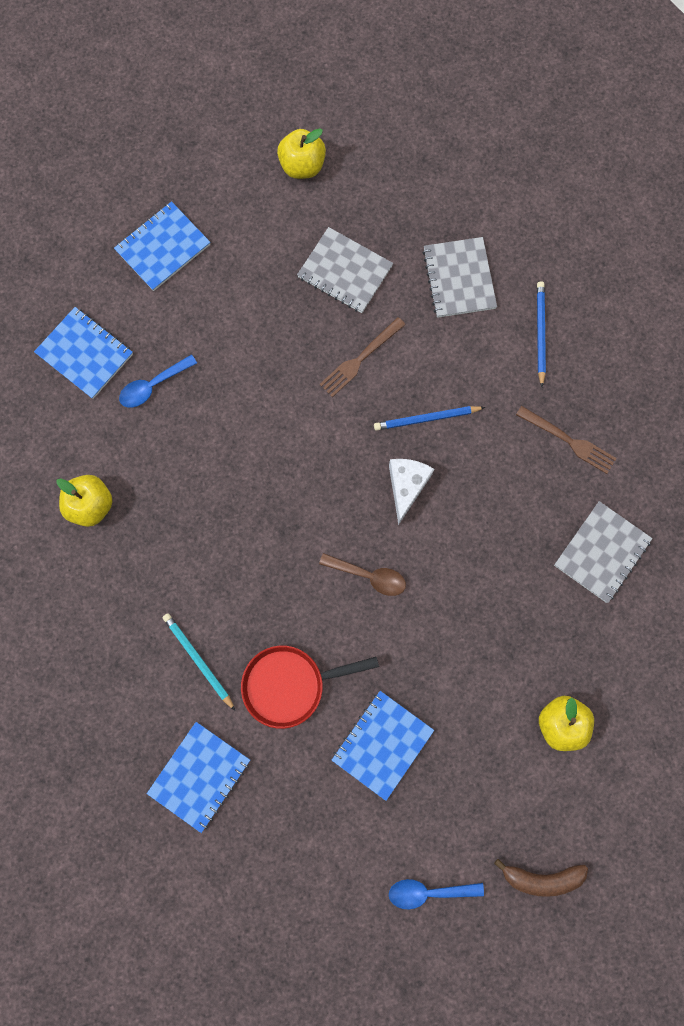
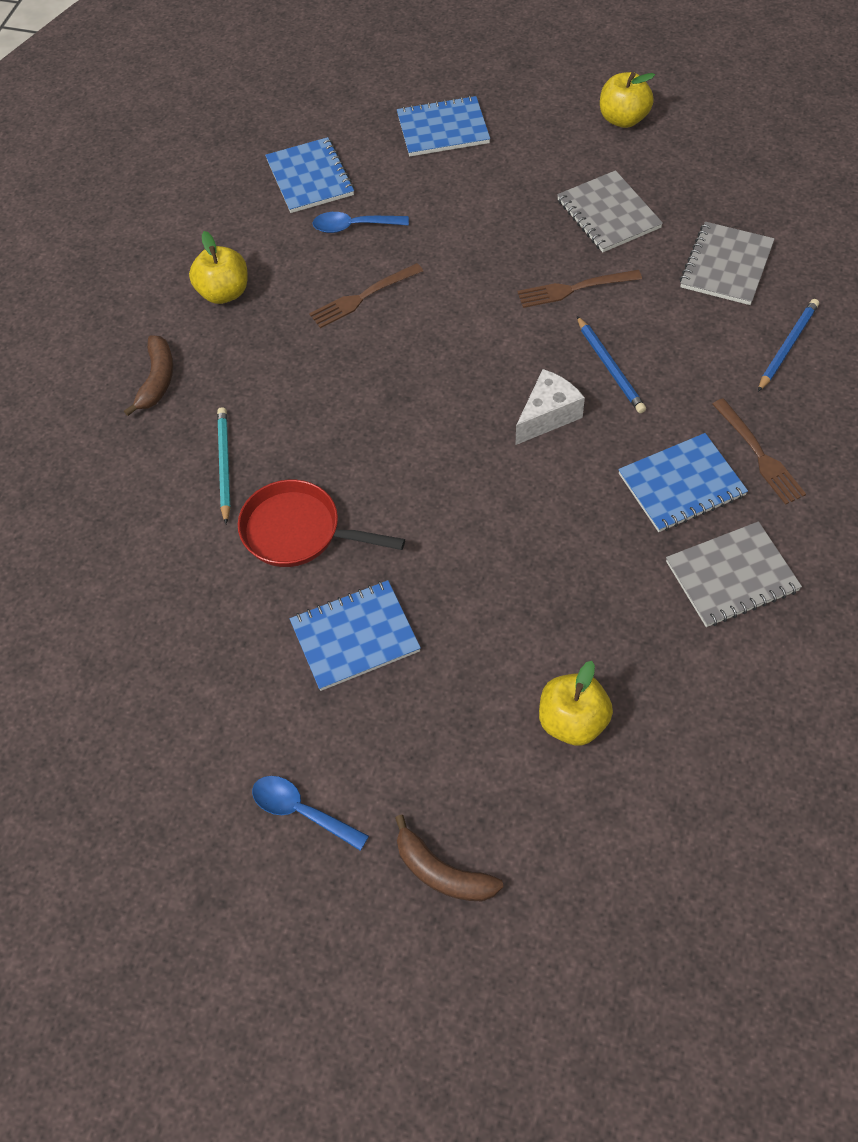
camera: 35 degrees right, 20 degrees down
(94, 614) = (157, 380): none -> brown banana
(200, 776) = (147, 567): blue notebook -> blue notebook (681, 485)
(204, 452) = (362, 297): none -> brown fork
(369, 576) = (452, 475): brown spoon -> none
(426, 419) = (610, 367): blue pencil -> blue pencil turned 135 degrees counterclockwise

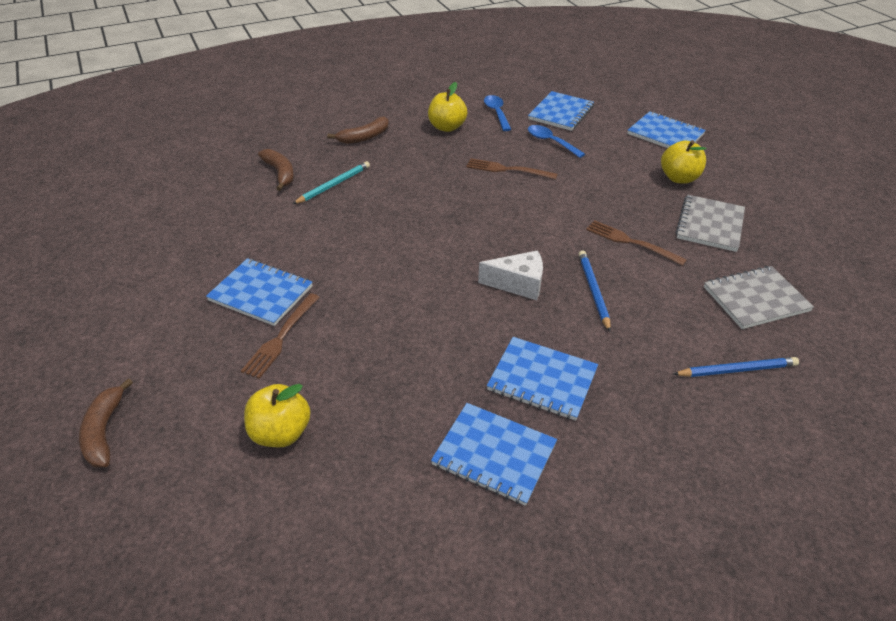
camera: 45 degrees right, 15 degrees down
(144, 503) = (280, 173): none -> brown banana
(298, 532) = (316, 233): red pan -> none
(301, 811) = (111, 339): blue spoon -> blue spoon (496, 113)
(610, 367) = (593, 291): blue pencil -> blue pencil turned 150 degrees clockwise
(623, 119) = (791, 191): yellow apple -> yellow apple (679, 178)
(732, 576) = (494, 454): grey notebook -> blue notebook
(760, 455) = (621, 409): brown fork -> brown fork (280, 338)

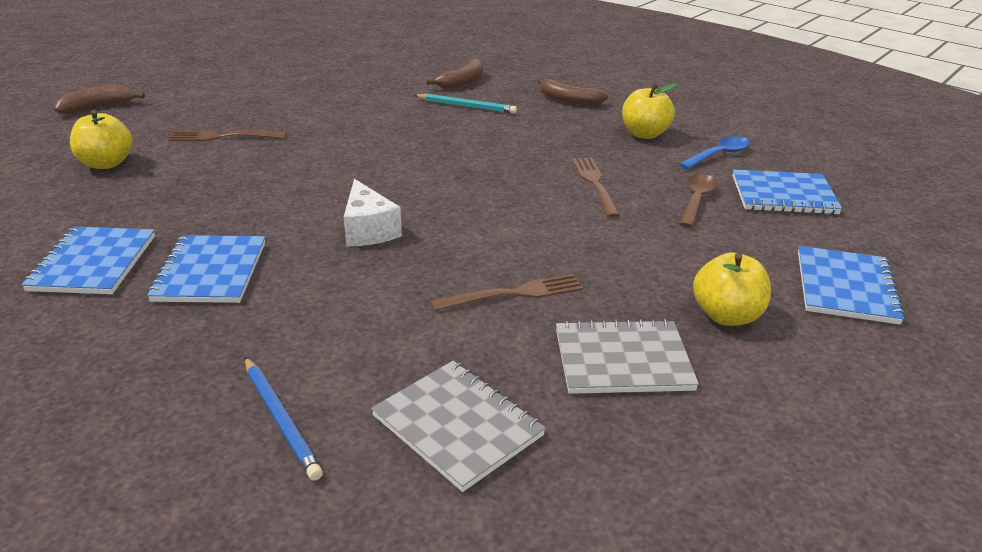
camera: 65 degrees right, 10 degrees down
(261, 293) = (278, 116): blue notebook -> none
(550, 142) = (696, 200): blue spoon -> brown spoon
(593, 291) = (387, 280): blue pencil -> none
(630, 242) = (514, 293): brown fork -> brown fork turned 60 degrees clockwise

